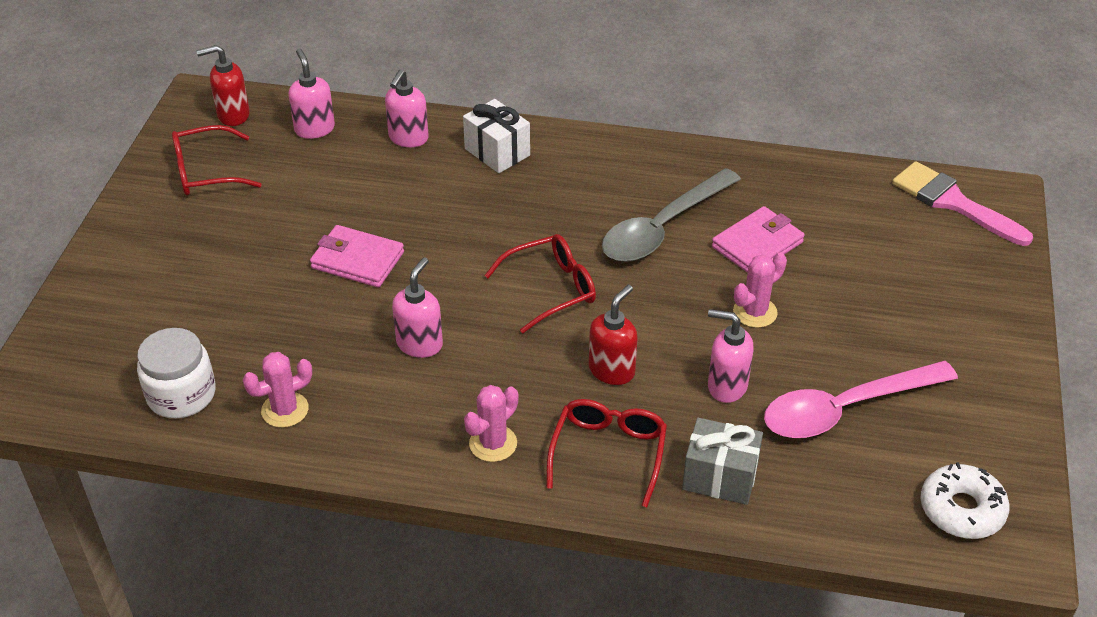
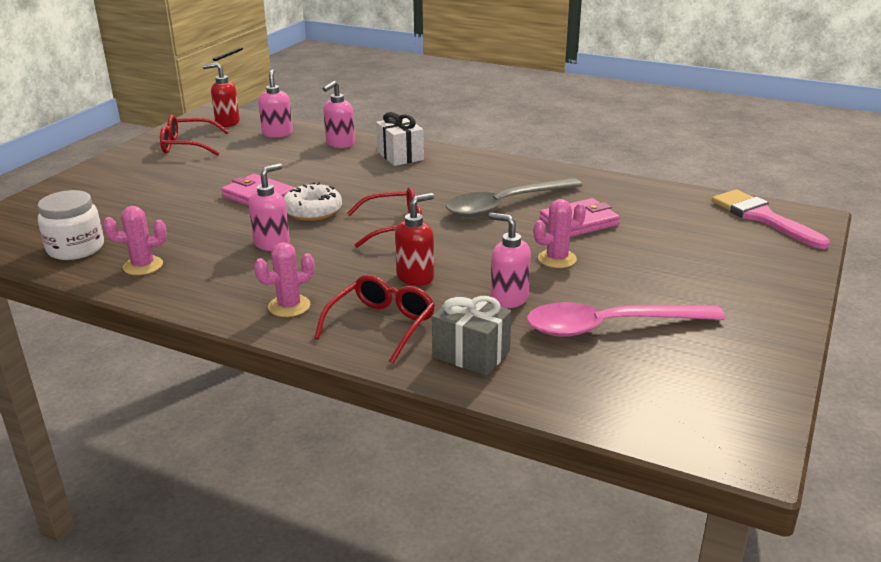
camera: 15 degrees right, 15 degrees down
(961, 509) = (696, 410): white donut -> white donut (313, 211)

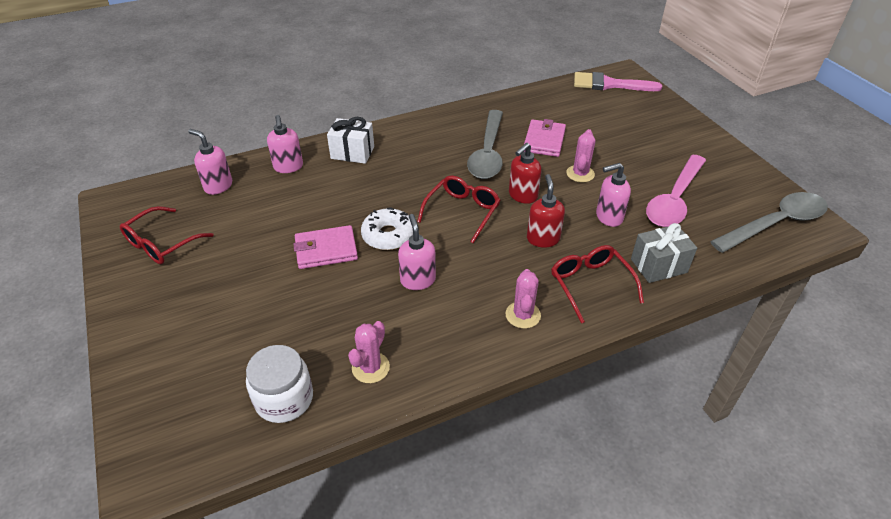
camera: 50 degrees left, 15 degrees up
(227, 123) = (149, 201): red soap dispenser -> red soap dispenser (522, 196)
(688, 411) = (776, 223): none -> grey spoon

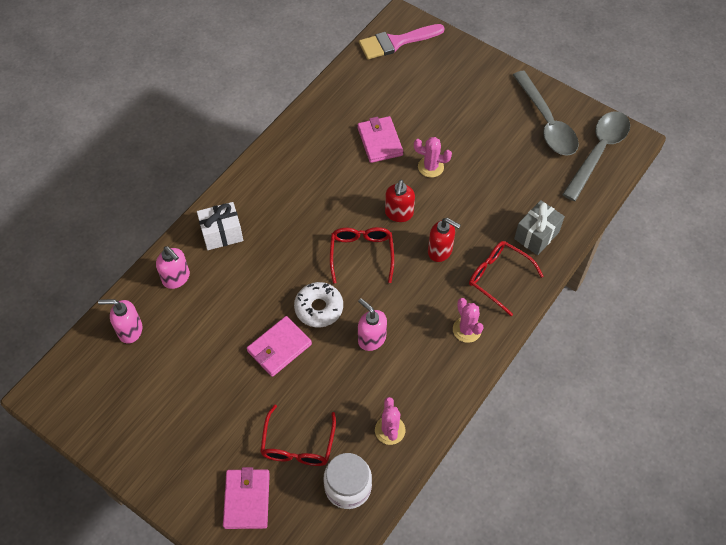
camera: 30 degrees left, 15 degrees up
(161, 244) = (134, 413): red glasses -> red glasses (298, 445)
(182, 359) = (247, 500): none -> pink wallet
(487, 153) = (341, 179): grey spoon -> grey spoon (547, 123)
(543, 239) = (440, 251): red soap dispenser -> red soap dispenser turned 150 degrees clockwise
(580, 174) = (430, 167): pink cactus -> pink cactus turned 60 degrees counterclockwise
(608, 217) = (477, 204): pink soap dispenser -> none
(674, 200) = (516, 162): pink spoon -> none

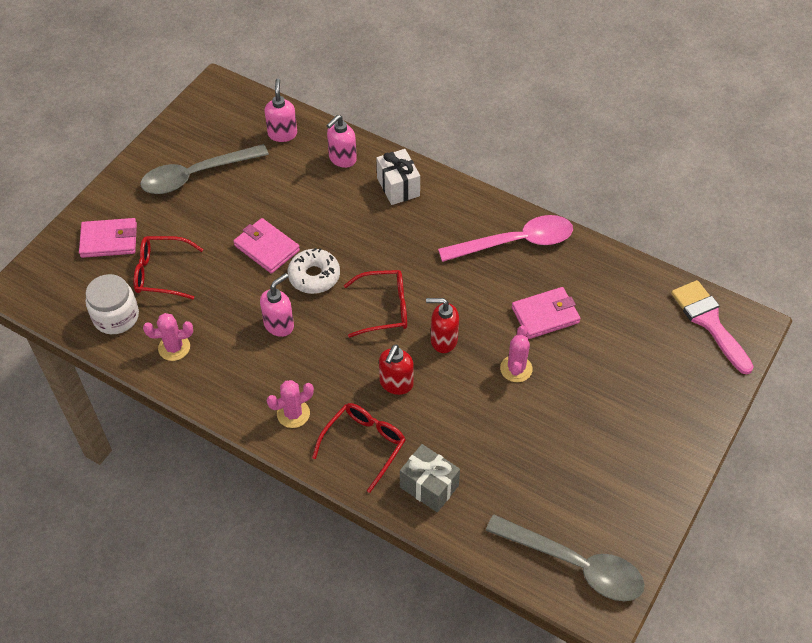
camera: 85 degrees right, 5 degrees down
(301, 152) = (516, 242): none -> pink spoon
(547, 123) = (612, 500): grey spoon -> grey spoon (195, 175)

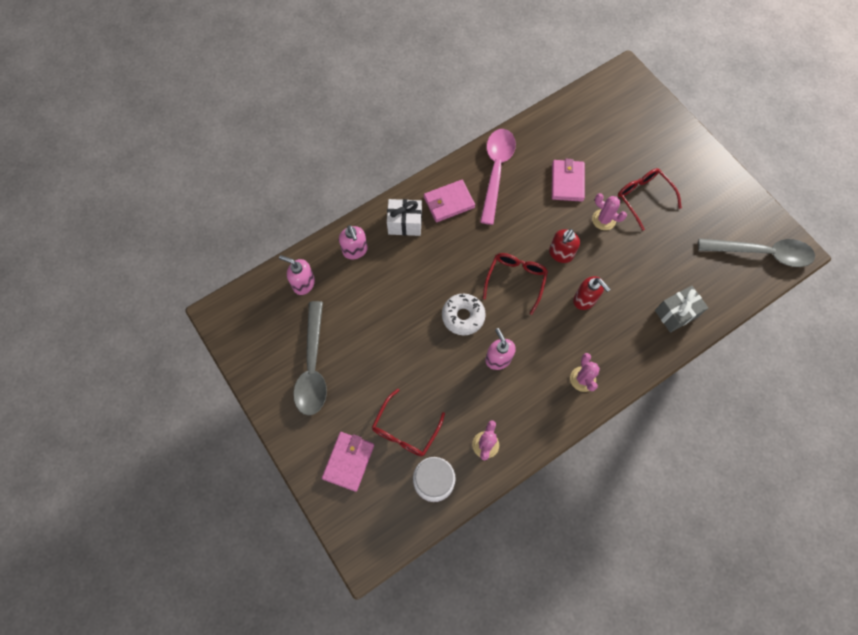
camera: 65 degrees left, 15 degrees up
(267, 248) = (418, 340): pink wallet -> pink wallet (449, 202)
(364, 445) = (627, 341): red glasses -> red glasses (643, 198)
(575, 565) = (762, 253): grey spoon -> grey spoon turned 45 degrees clockwise
(709, 322) = (614, 93): pink brush -> none

